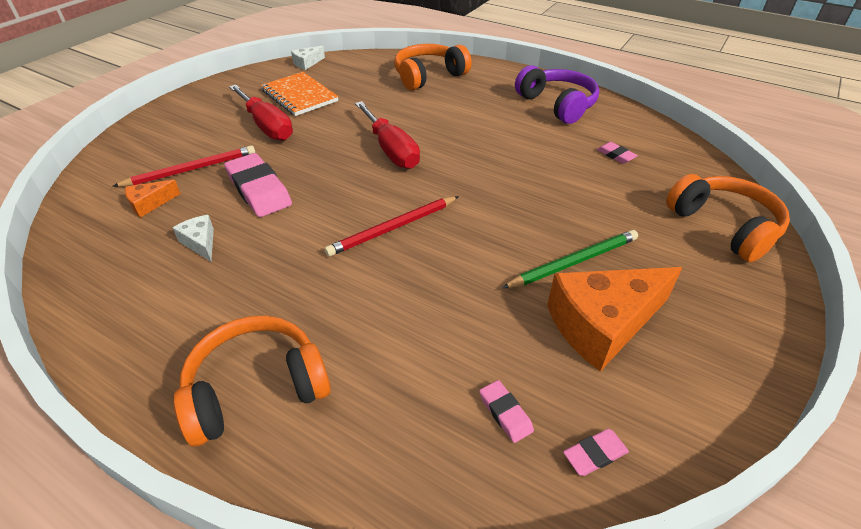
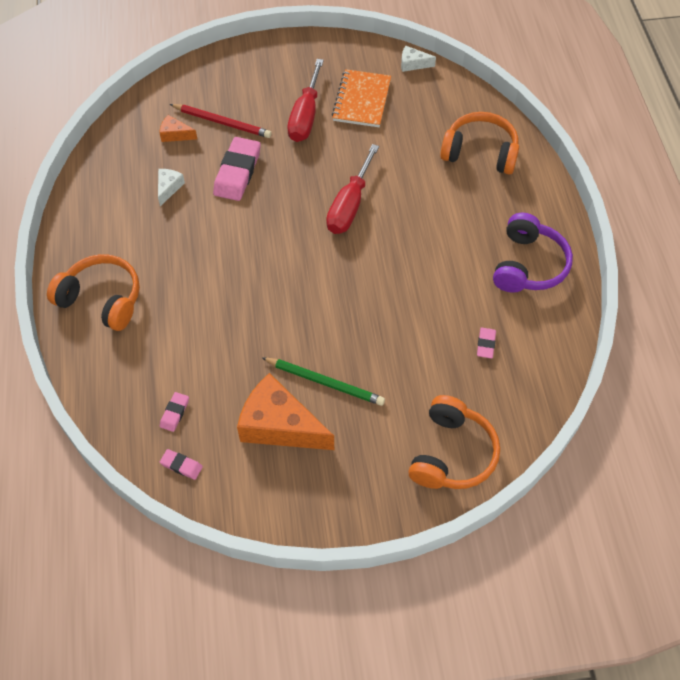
camera: 50 degrees right, 15 degrees up
(393, 228) = (268, 268): red pencil -> none

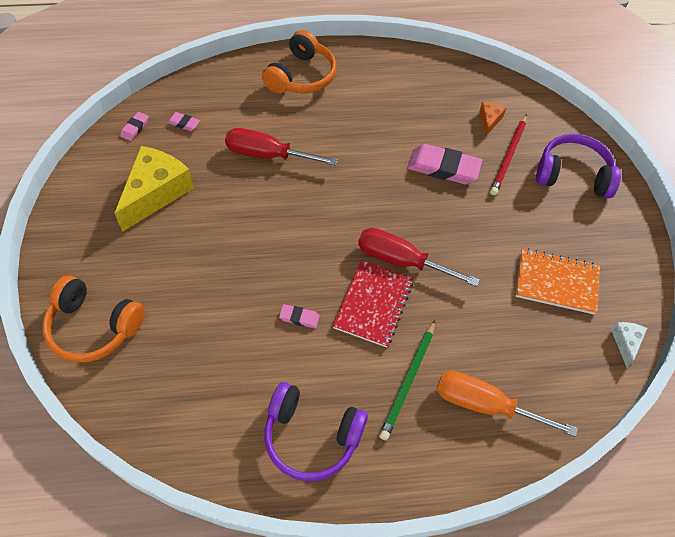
camera: 90 degrees right, 0 degrees up
(169, 188) = (422, 117): white cheese -> none
(244, 79) = (573, 175): none -> purple headphones
(279, 425) = (156, 193): orange cheese -> yellow cheese
(305, 116) = (525, 227): red screwdriver -> red screwdriver (267, 155)
(325, 382) = (192, 228): green pencil -> green pencil (408, 381)
(398, 225) = (373, 304): none -> red notebook
(480, 152) = (485, 404): orange headphones -> orange screwdriver
(486, 344) = (211, 374): pink eraser -> pink eraser (299, 317)

